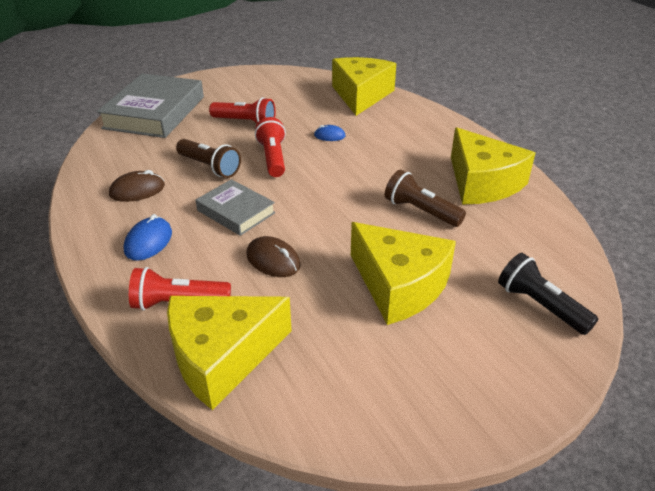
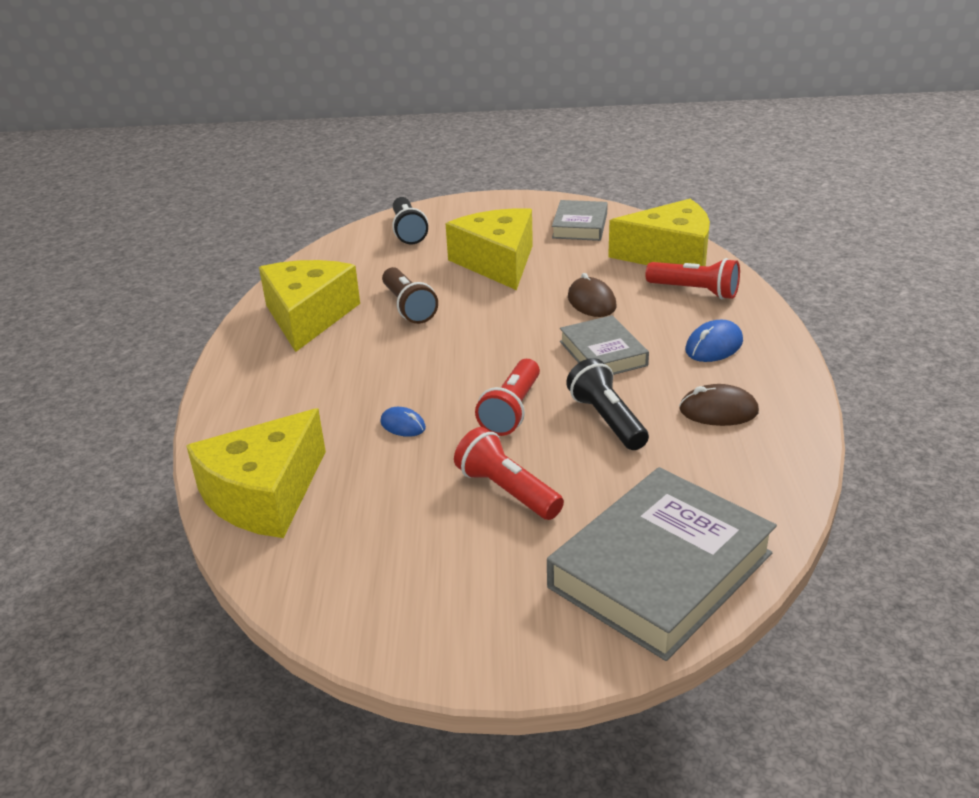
camera: 150 degrees left, 5 degrees down
(210, 167) = (607, 420): brown flashlight -> black flashlight
(360, 384) = (580, 226): none -> grey book

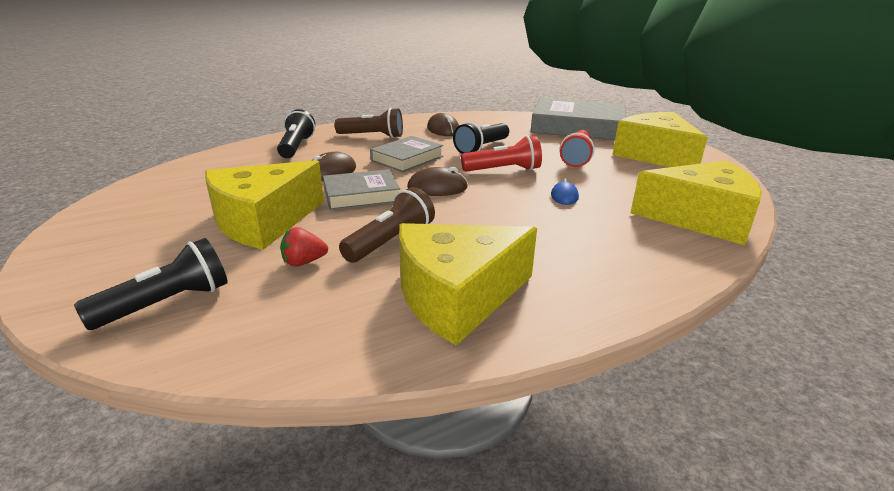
camera: 120 degrees left, 5 degrees down
(413, 272) = (304, 262): none -> red strawberry
(496, 352) = (437, 188): none -> brown mouse
(580, 226) = (159, 200): grey book -> grey book (361, 195)
(670, 255) = (232, 160): yellow cheese -> yellow cheese (655, 155)
(695, 291) = (296, 147): red flashlight -> black flashlight
(713, 346) = (372, 136): blue mouse -> brown flashlight

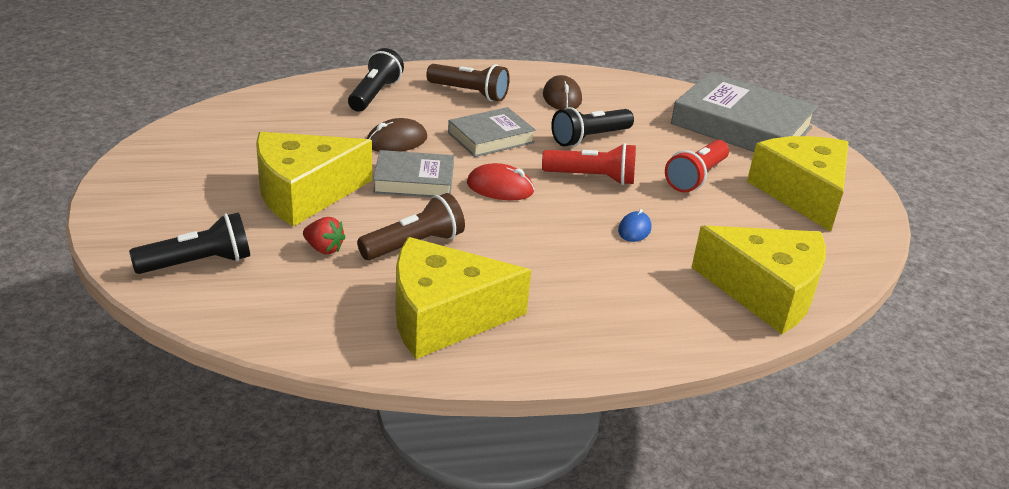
camera: 15 degrees right, 5 degrees up
(304, 262) = (324, 249): red strawberry -> red strawberry turned 150 degrees counterclockwise
(437, 188) = (500, 187): brown mouse -> red mouse

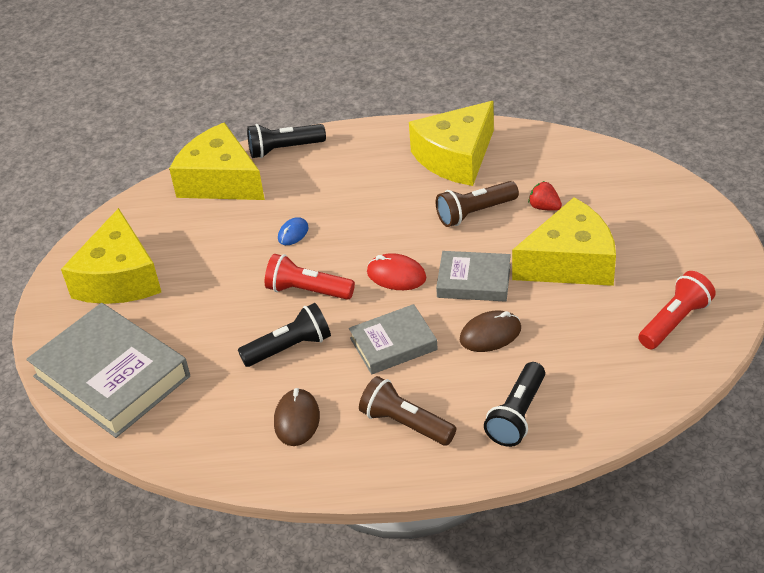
camera: 165 degrees left, 10 degrees up
(198, 263) = (634, 192): black flashlight -> black flashlight (284, 149)
(443, 316) = (456, 157): yellow cheese -> yellow cheese turned 135 degrees clockwise
(696, 177) = (207, 295): red flashlight -> red flashlight (675, 321)

